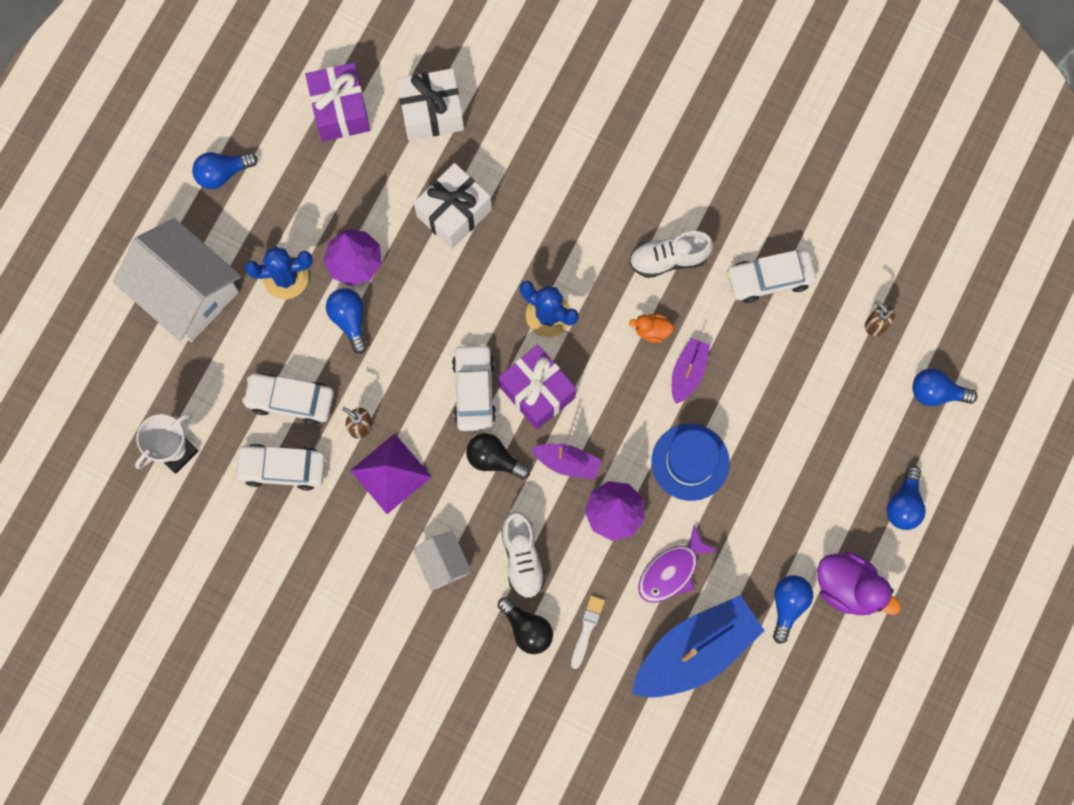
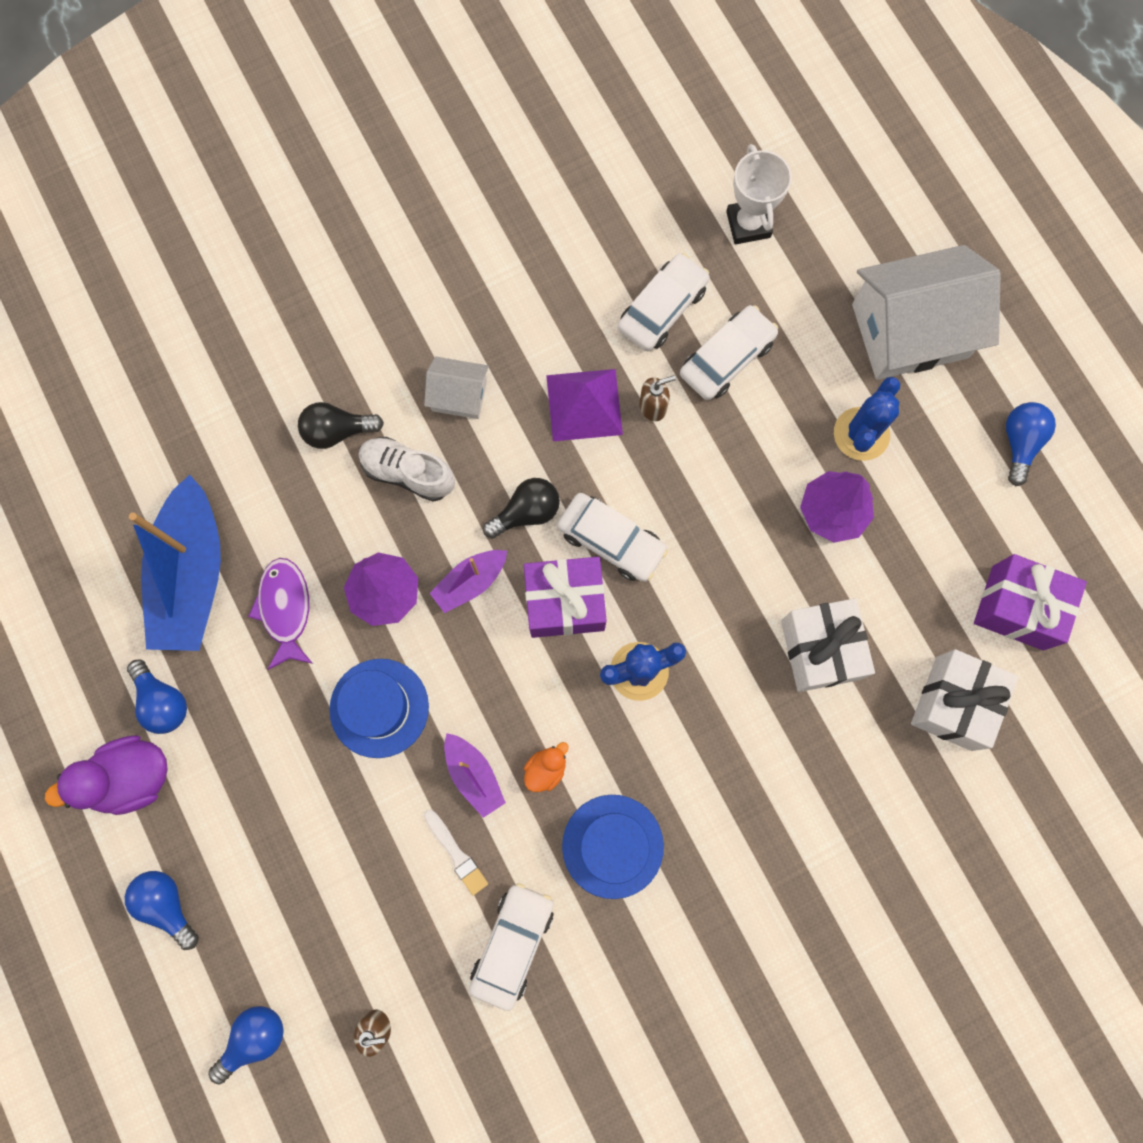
camera: 125 degrees right, 0 degrees up
(349, 320) = (772, 467): blue light bulb -> none
(587, 629) = (293, 487): white brush -> white brush (456, 853)
(668, 259) = (612, 846): white shoe -> blue hat

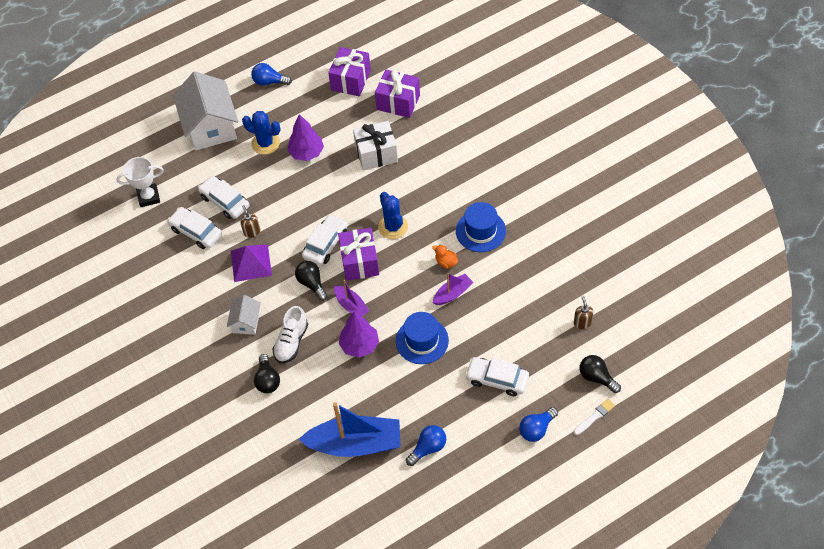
camera: 90 degrees left, 20 degrees down
(131, 778) = (472, 458): purple duck -> none
(254, 1038) = (597, 377): blue light bulb -> black light bulb
(285, 609) = (371, 393): purple fish -> none
(456, 853) = (493, 297): white brush -> white brush (594, 416)
(512, 944) = (533, 268): white car -> white car (497, 379)
(953, 703) = (398, 102): white gift -> purple gift

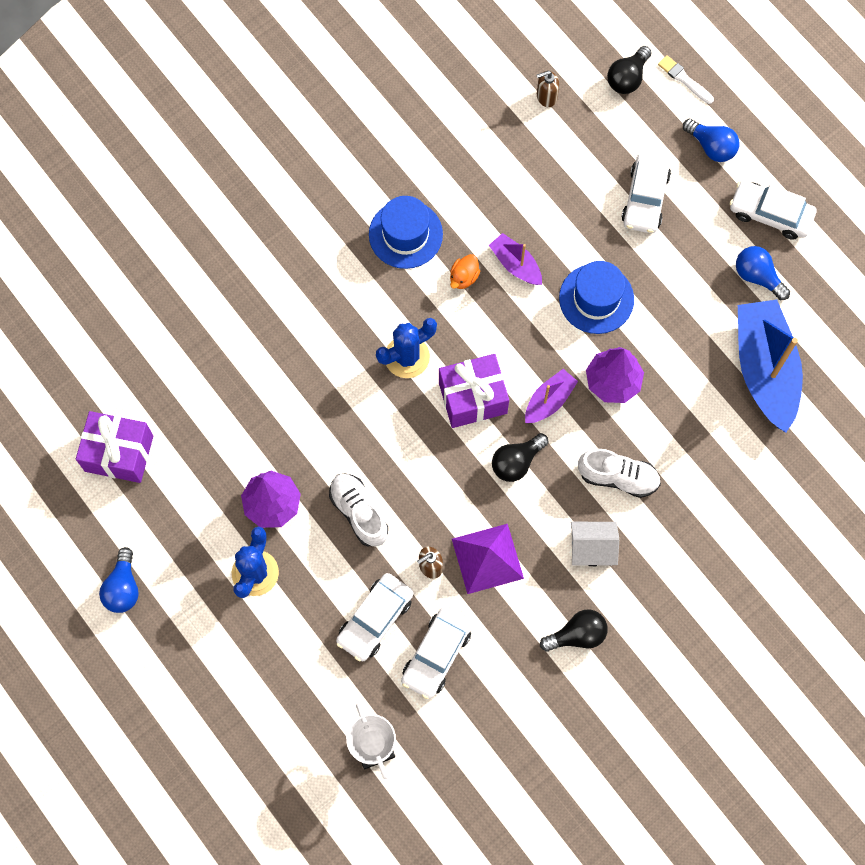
camera: 100 degrees left, 15 degrees up
(210, 126) = (222, 671): white house -> none
(267, 380) = (683, 501): black light bulb -> black light bulb (577, 635)
(293, 196) = (359, 512): none -> white shoe
(325, 244) = (445, 451): white car -> white car (770, 214)
(376, 154) = (270, 396): white gift -> none
(398, 102) = (164, 373): purple gift -> none

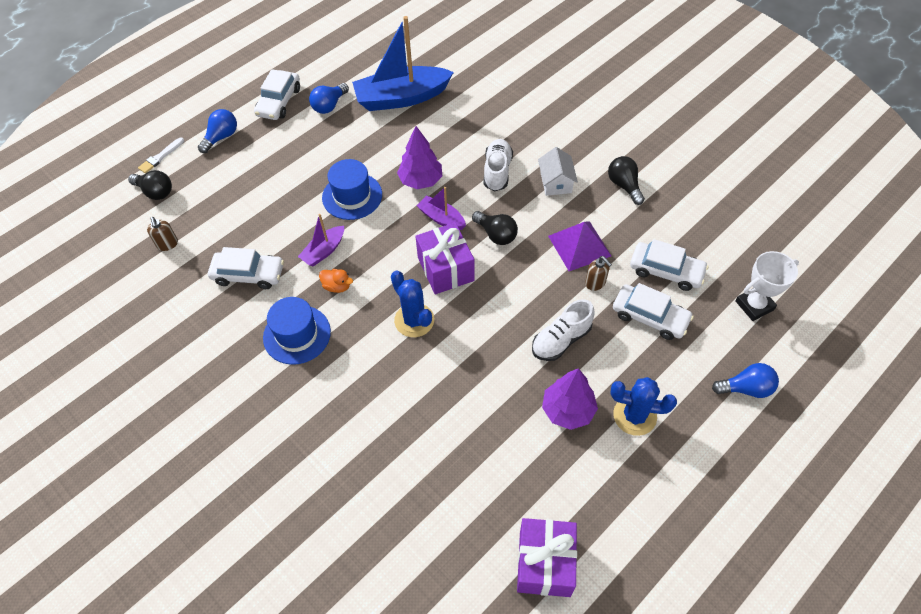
camera: 95 degrees left, 15 degrees down
(123, 587) = (680, 534): blue light bulb -> blue light bulb (746, 388)
(645, 198) = (264, 173): white car -> white car (248, 274)

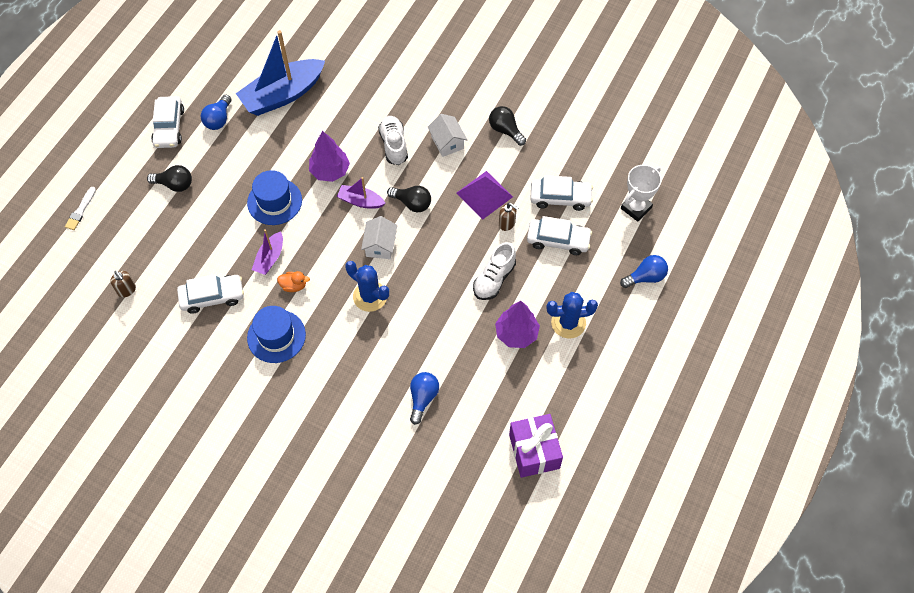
camera: 20 degrees left, 5 degrees up
(155, 192) = (92, 245): black light bulb -> black light bulb (174, 184)
(221, 137) = (130, 176): blue light bulb -> blue light bulb (423, 398)
(445, 269) = (380, 245): purple gift -> white house

